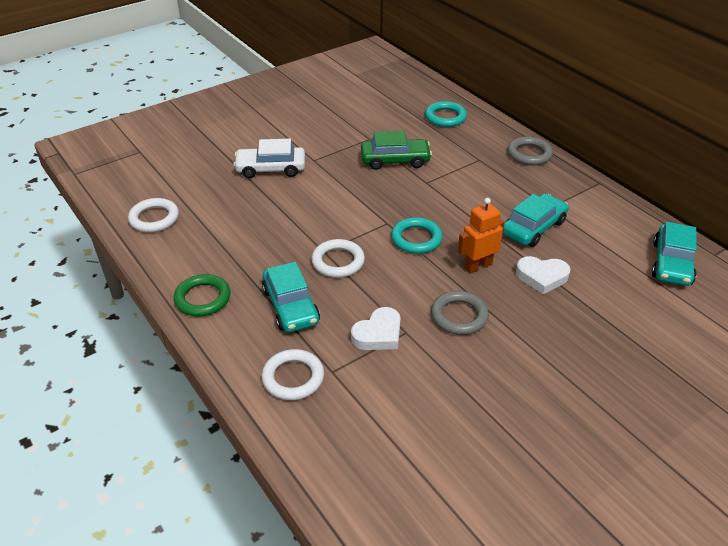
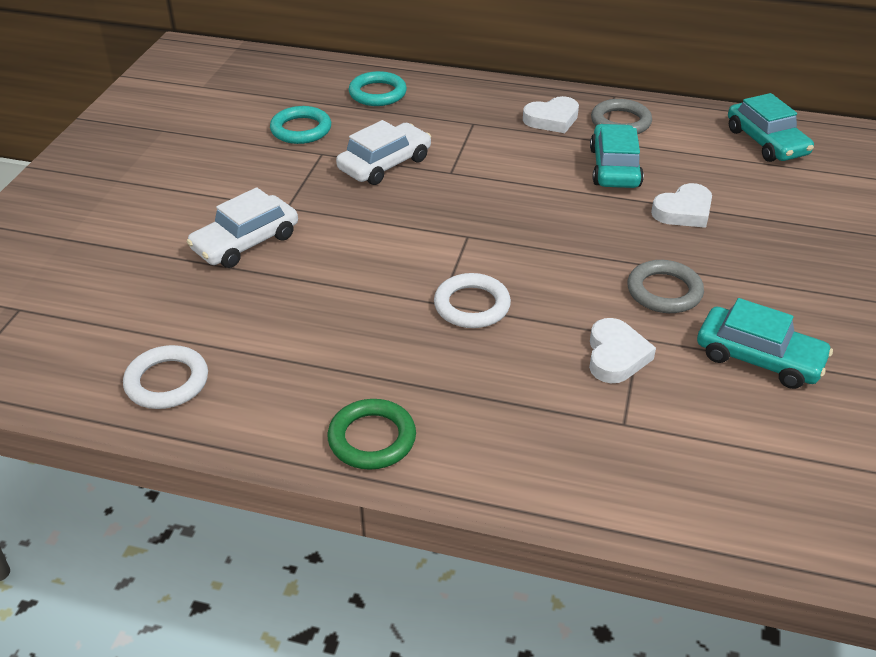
camera: 40 degrees left, 0 degrees up
(290, 306) = (487, 383): turquoise car -> turquoise car (758, 358)
(293, 378) = (595, 457): white ring -> none
(395, 160) = (385, 164): green car -> white car
(416, 239) = (520, 236): turquoise ring -> turquoise ring (301, 129)
(478, 266) = (615, 232): orange robot -> none
(529, 154) = (515, 96): grey ring -> grey ring (620, 122)
(533, 179) = (552, 119): none -> white heart

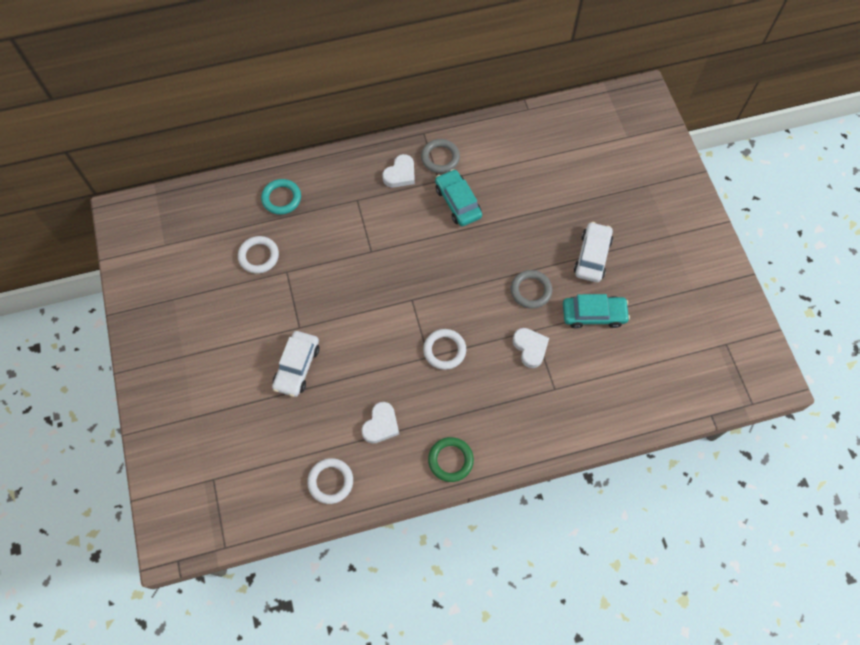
camera: 30 degrees left, 25 degrees up
(301, 129) = (259, 256): turquoise ring -> white ring
(385, 164) = (329, 263): white car -> white car (592, 256)
(683, 211) = (511, 222): white heart -> white heart (381, 425)
(766, 142) = (527, 138): turquoise car -> none

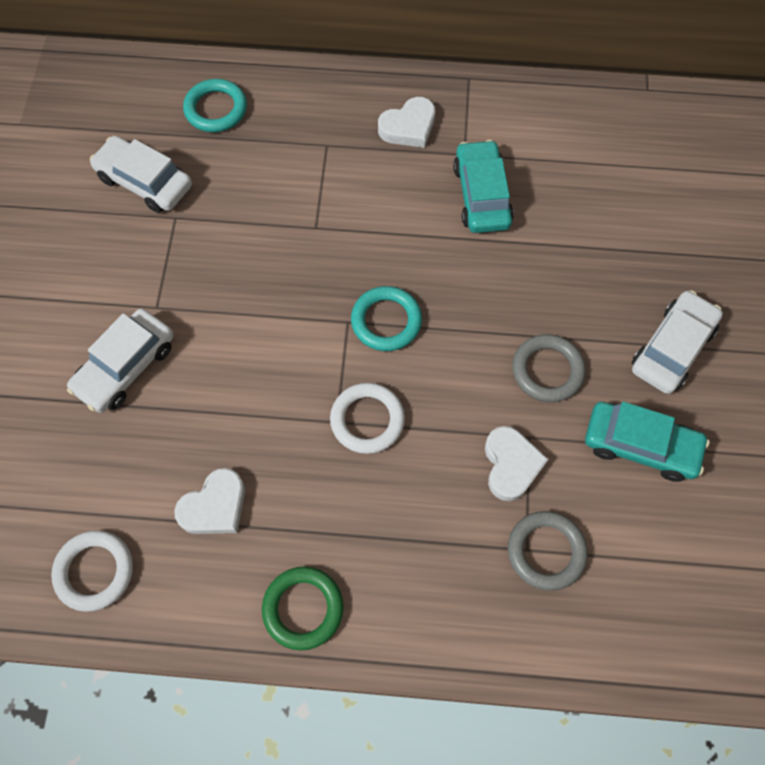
camera: 20 degrees right, 0 degrees up
(259, 256) = (145, 182): white ring -> white car
(433, 292) = (386, 321): none -> turquoise ring
(440, 158) = (480, 121): grey ring -> grey ring (546, 551)

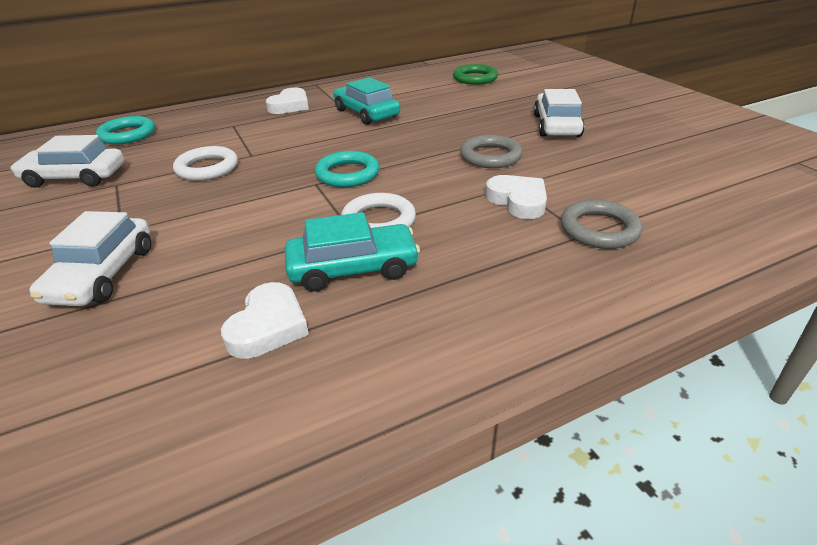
camera: 30 degrees left, 30 degrees down
(94, 571) = (134, 450): white ring -> white ring (207, 168)
(303, 608) = (431, 357): green ring -> green ring (475, 78)
(640, 446) = (592, 163): turquoise car -> turquoise car (353, 268)

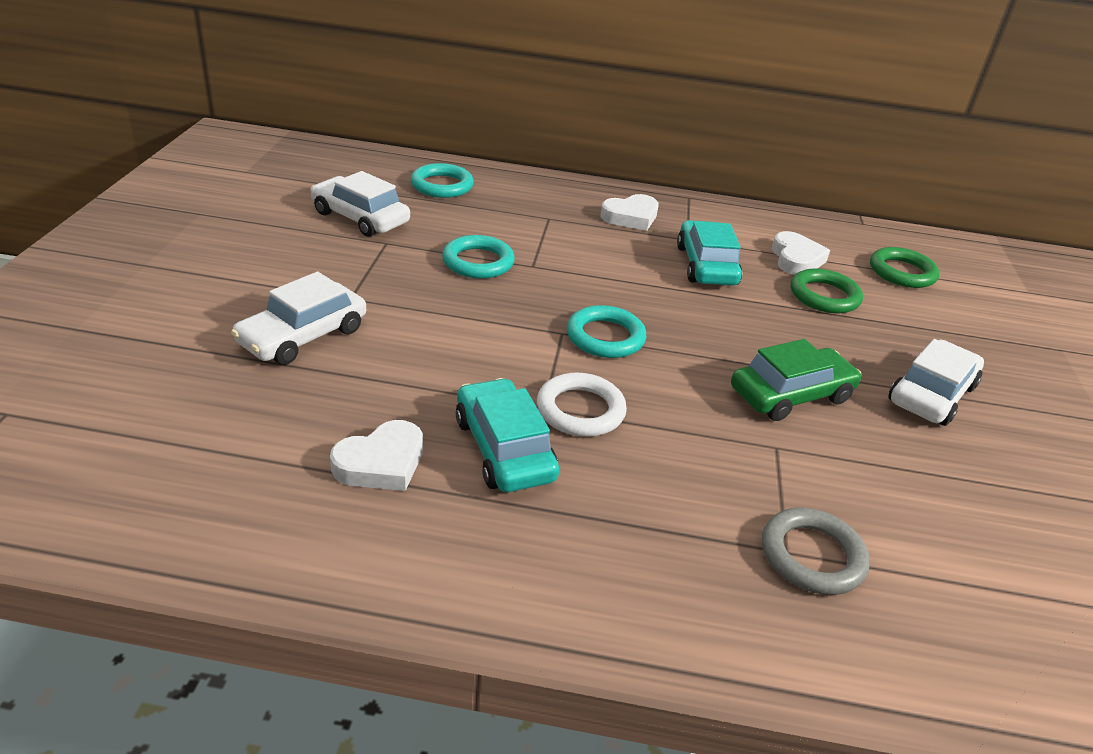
camera: 30 degrees right, 0 degrees up
(207, 168) = (478, 262): white ring -> turquoise ring
(353, 268) = (504, 448): turquoise car -> turquoise car turned 135 degrees counterclockwise
(449, 103) = (824, 296): none -> green ring
(490, 156) = (791, 395): grey ring -> green car
(518, 201) = (757, 468): white heart -> white heart (796, 259)

